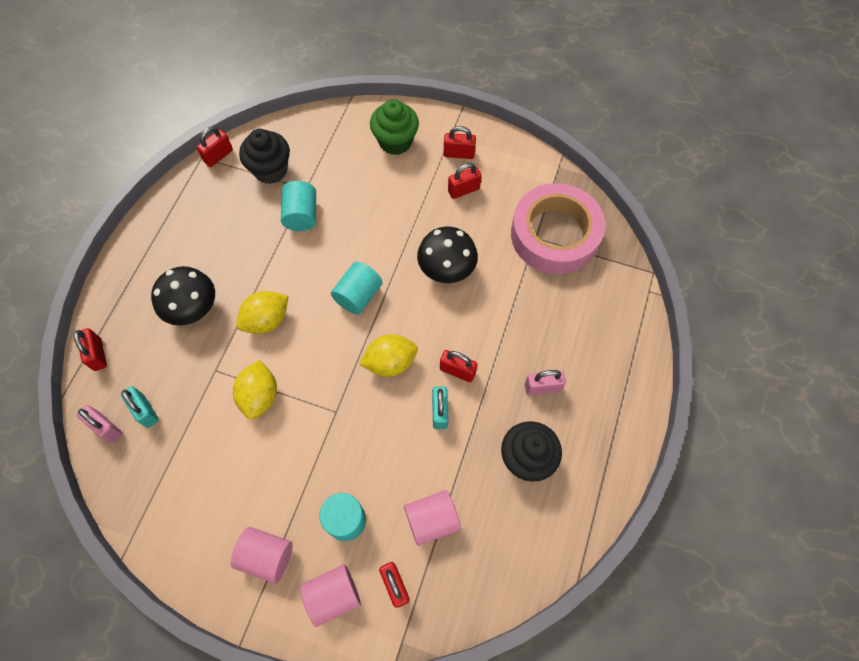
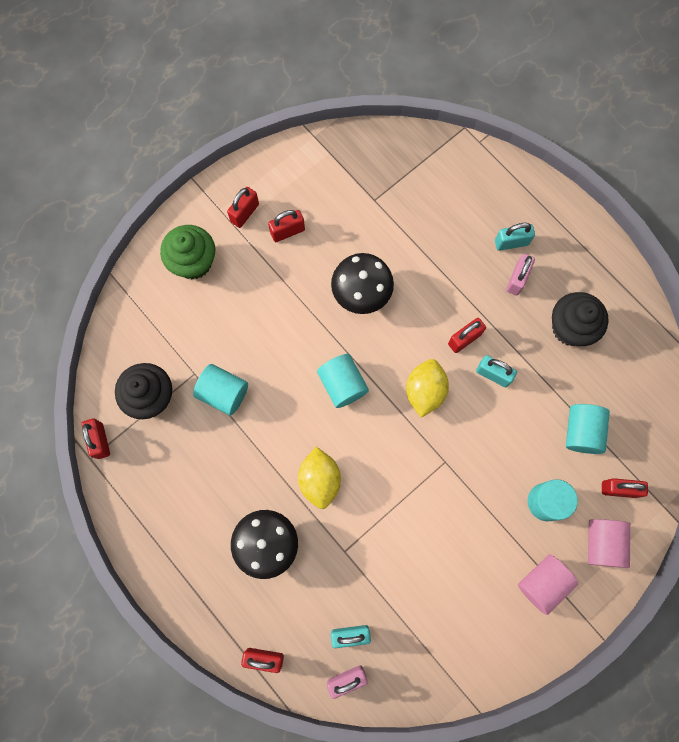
camera: 60 degrees left, 10 degrees up
(260, 396) = (393, 522): yellow lemon -> none
(432, 520) = (581, 431): pink cylinder -> turquoise cylinder
(463, 190) = (287, 231): red padlock -> red padlock turned 60 degrees clockwise
(554, 235) = (381, 182): pink tape -> none
(574, 365) = (511, 242): none -> turquoise padlock

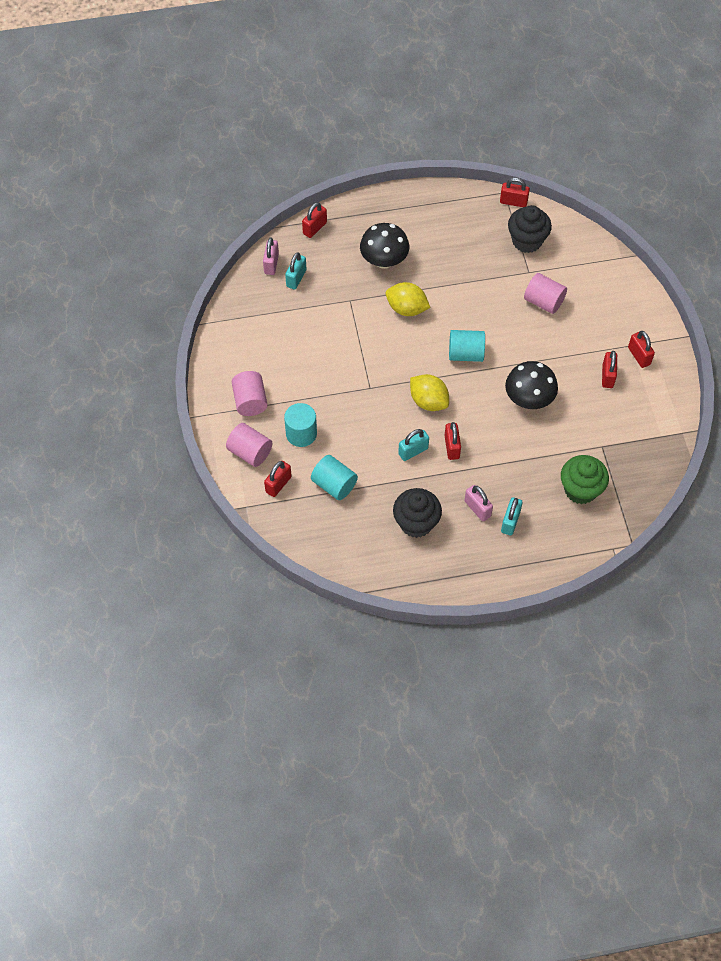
camera: 120 degrees right, 15 degrees down
(193, 262) = (616, 307): green cupcake -> green cupcake (580, 490)
(223, 393) = (504, 282): turquoise cylinder -> none
(227, 338) = (543, 301): none -> pink cylinder

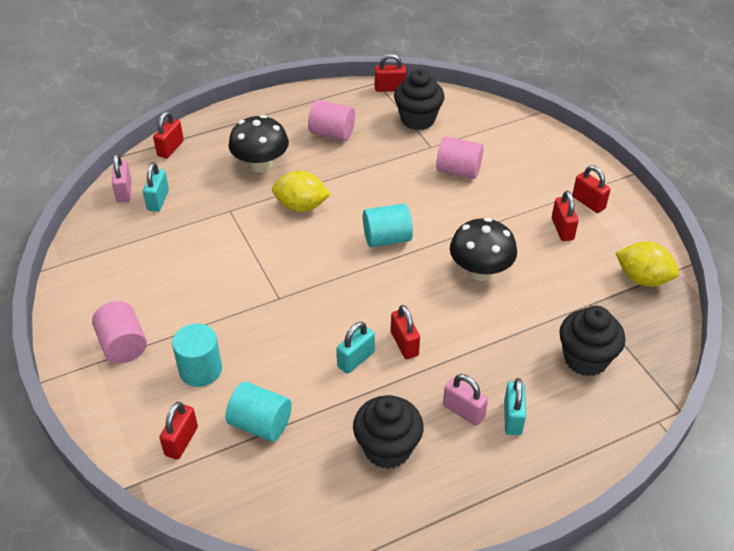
camera: 15 degrees left, 15 degrees down
(250, 452) = (133, 408): pink cylinder -> pink cylinder (332, 133)
(428, 401) = (358, 298): yellow lemon -> yellow lemon (642, 279)
(580, 490) = (585, 359): green cupcake -> black cupcake

